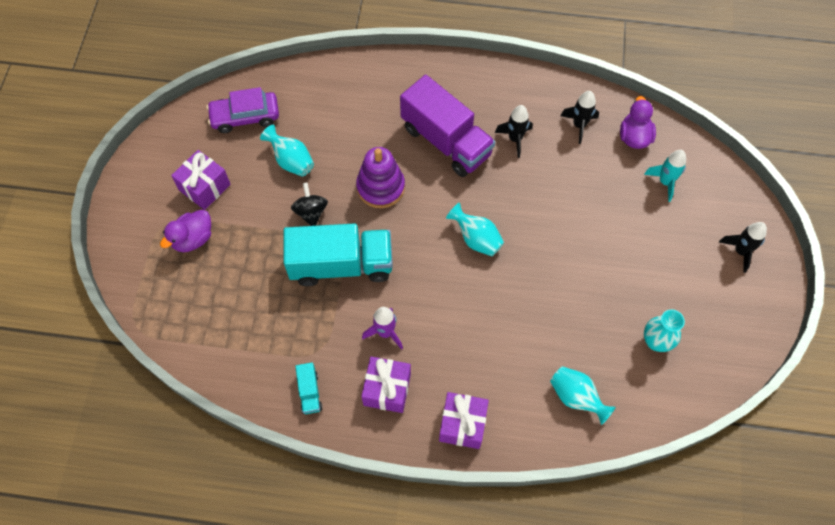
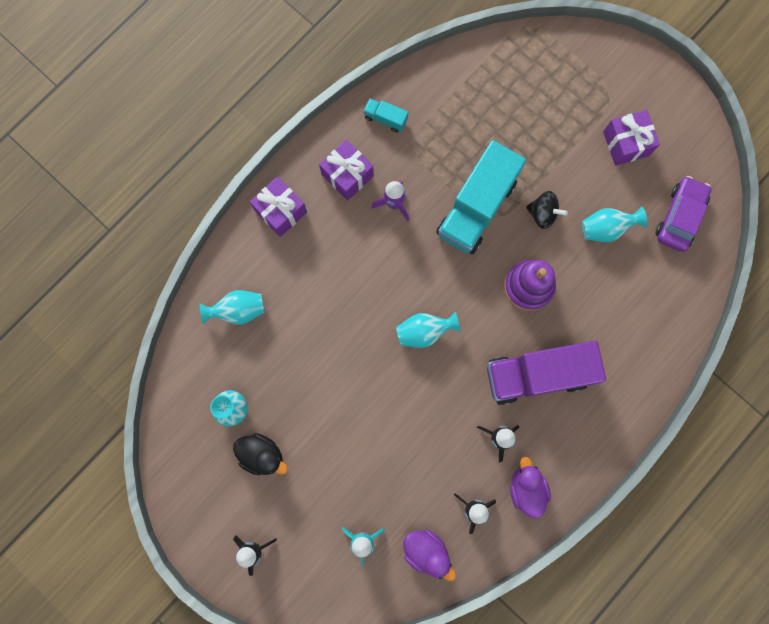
camera: 125 degrees right, 15 degrees up
(193, 239) = (580, 108): purple duck -> purple duck (526, 488)
(670, 294) = (262, 455): none -> black duck

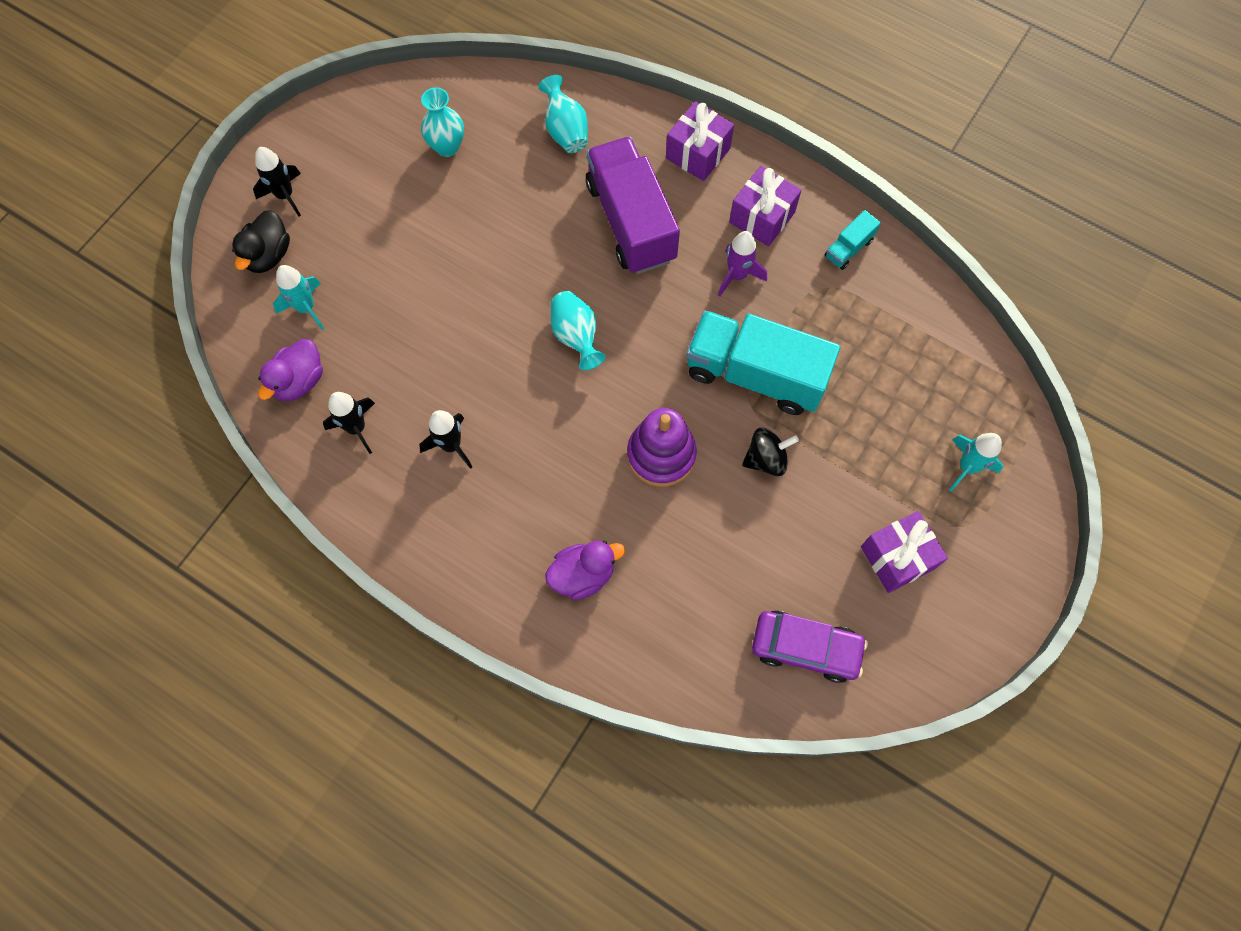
camera: 80 degrees right, 10 degrees down
(262, 455) = (396, 184): black duck -> black duck (268, 255)
(385, 119) = (848, 248): turquoise truck -> turquoise truck turned 150 degrees counterclockwise
(526, 488) = (390, 489): purple duck -> purple duck (583, 574)
(537, 374) = (542, 483): purple truck -> purple truck (631, 222)
(543, 214) = (766, 459): black spinning top -> black spinning top turned 120 degrees counterclockwise
(568, 82) = (967, 467): none -> turquoise rocket
(606, 228) = (764, 546): turquoise vase -> none

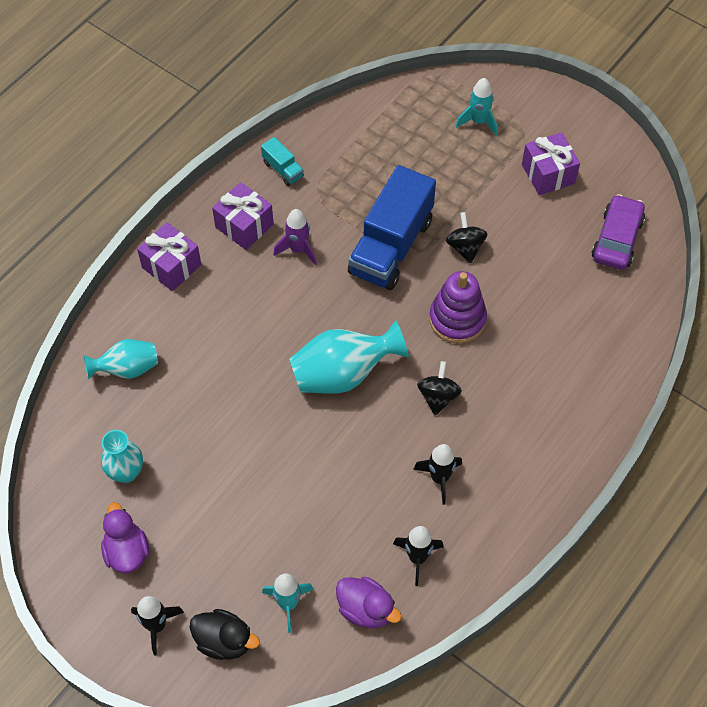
camera: 85 degrees left, 10 degrees down
(554, 438) = (438, 396): none -> black spinning top
(576, 336) = (343, 374): turquoise vase -> turquoise vase, size x1.61
(583, 574) = (558, 383): purple duck -> purple duck (127, 551)
(631, 222) = (234, 323): purple truck -> none
(755, 374) = (391, 246): turquoise truck -> blue truck

